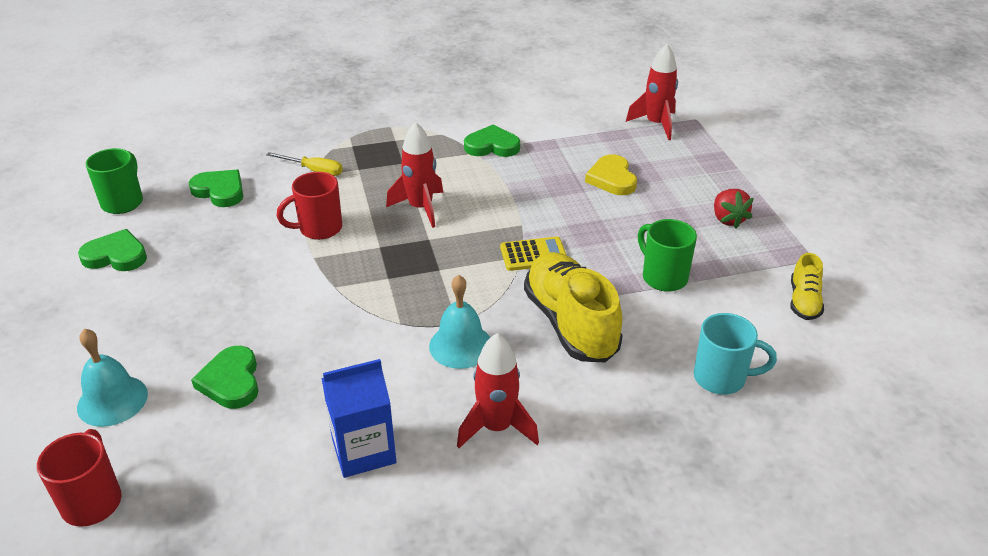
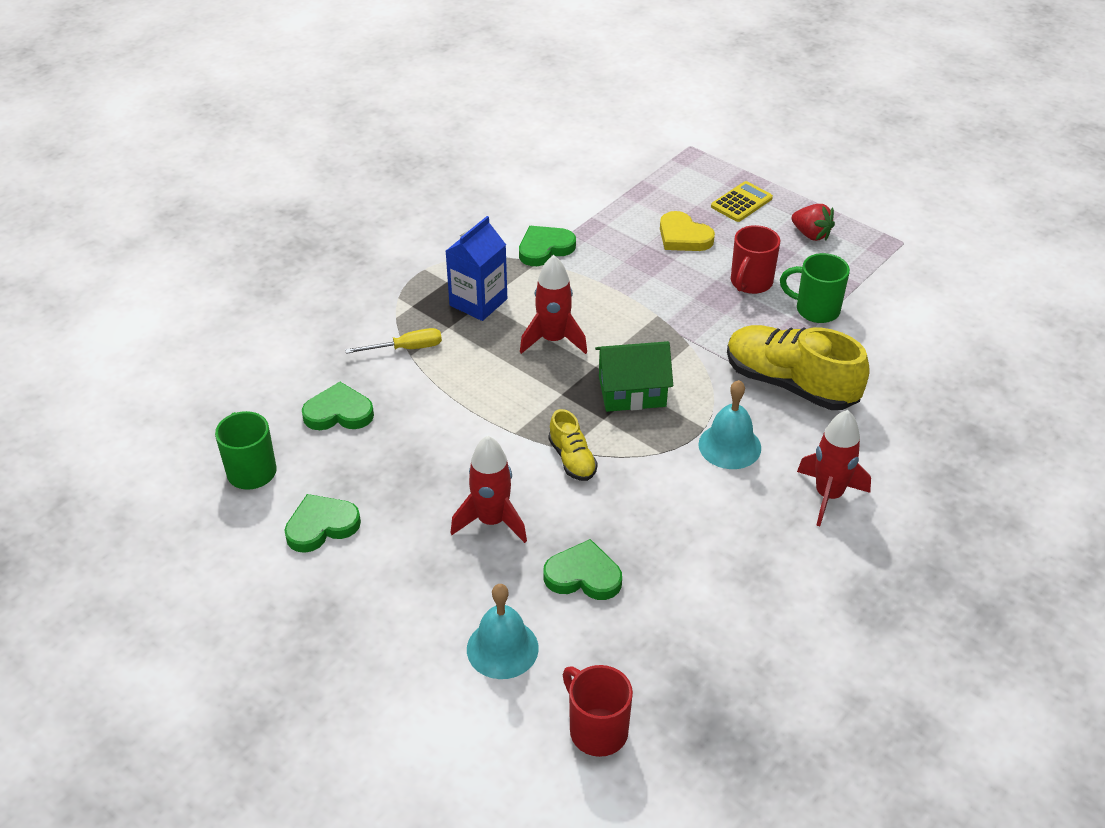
camera: 35 degrees left, 5 degrees up
(231, 381) = (583, 575): green heart -> green heart turned 150 degrees clockwise
(319, 229) = (485, 404): red mug -> red mug (750, 283)
(363, 450) = (755, 568): blue carton -> blue carton (478, 302)
(434, 269) = (632, 391): none -> green house
(533, 255) = (697, 338): yellow calculator -> yellow calculator (741, 202)
(656, 124) = (663, 165): red rocket -> red rocket (492, 521)
(722, 378) = (937, 373): turquoise mug -> none
(804, 301) = (930, 282): yellow shoe -> yellow shoe (572, 459)

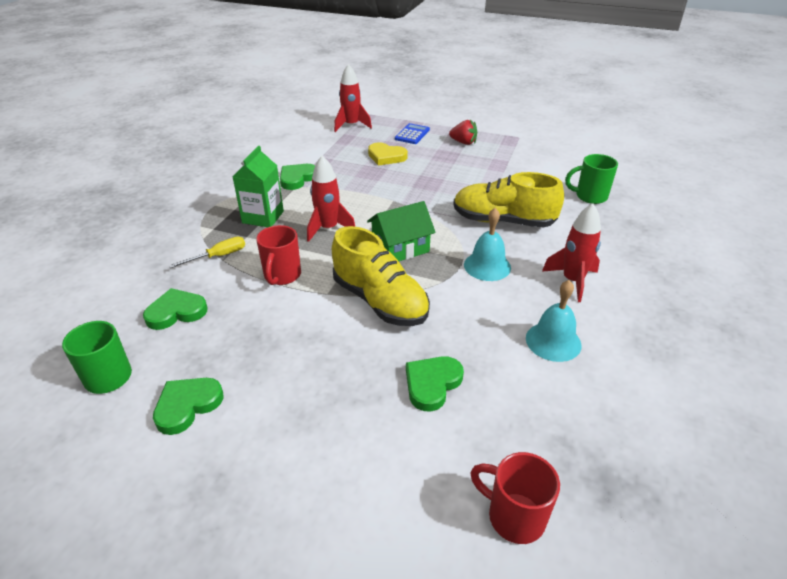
camera: 20 degrees left, 5 degrees down
(478, 302) = (263, 217): blue carton -> green carton
(492, 521) = (337, 362): red rocket -> red rocket (351, 125)
(502, 648) = (394, 466): turquoise bell -> turquoise bell (553, 341)
(572, 459) = (380, 301): yellow shoe -> yellow shoe, size x1.99
(583, 575) = (432, 384): green heart -> green heart turned 45 degrees counterclockwise
(741, 202) = (412, 134): yellow calculator -> blue calculator
(750, 283) = (442, 172): red mug -> red mug (282, 276)
(815, 310) = (491, 178): green mug -> green mug (589, 196)

